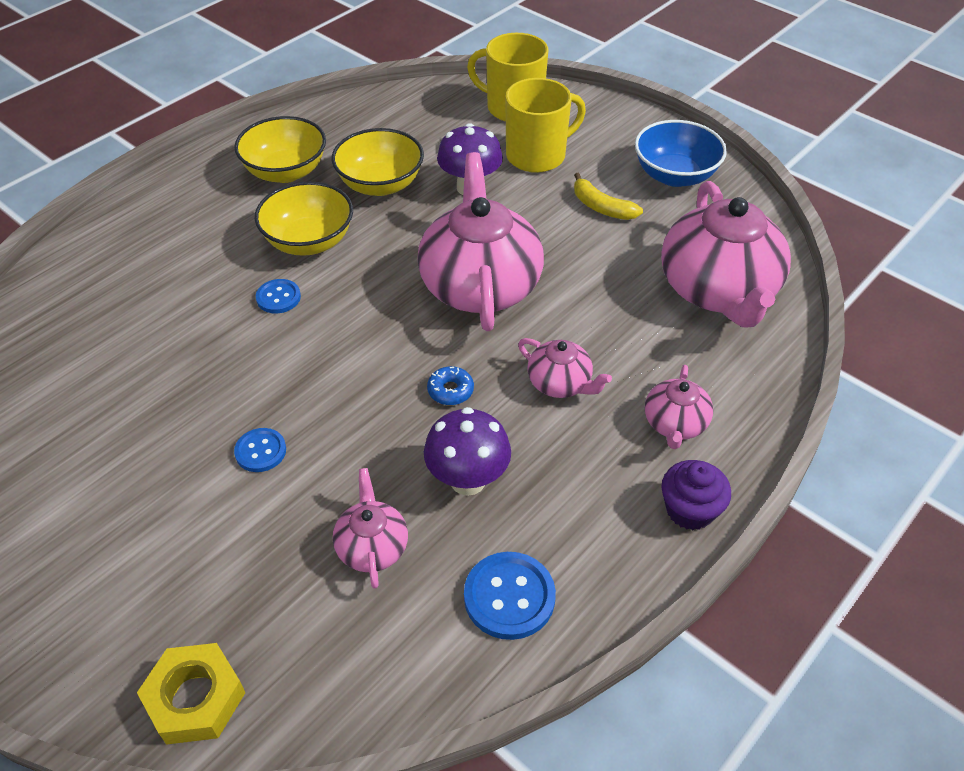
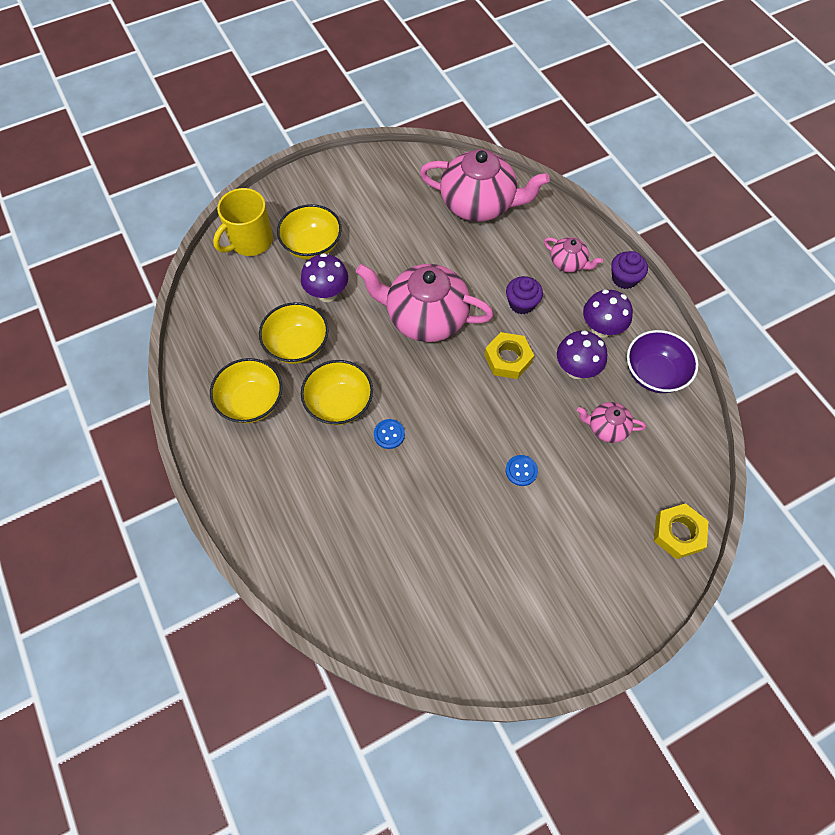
camera: 70 degrees left, 15 degrees up
(450, 390) = (508, 359): blue donut -> yellow nut
(509, 597) = (654, 373): blue button -> purple bowl
(537, 155) = (312, 245): yellow mug -> yellow bowl
(560, 383) = (521, 303): pink teapot -> purple cupcake
(565, 498) = (601, 329): none -> purple mushroom
(601, 207) = (381, 230): yellow banana -> none
(675, 175) = (369, 182): blue bowl -> none

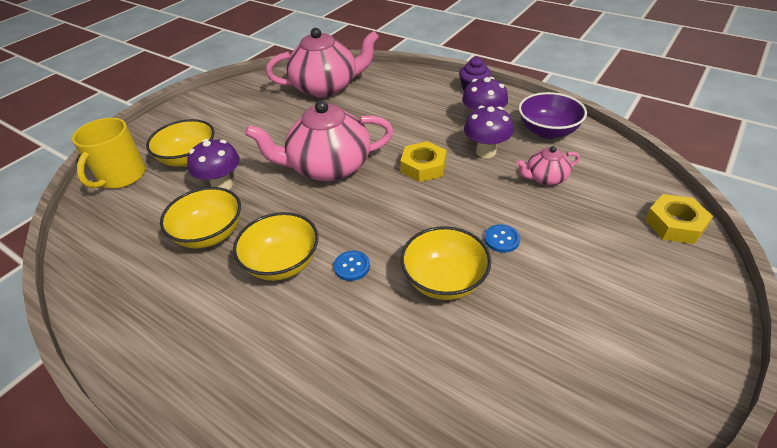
camera: 25 degrees left, 20 degrees down
(251, 402) = (178, 303): yellow bowl -> yellow bowl (444, 280)
(521, 303) = (406, 129): purple cupcake -> none
(568, 263) = (424, 95): pink teapot -> none

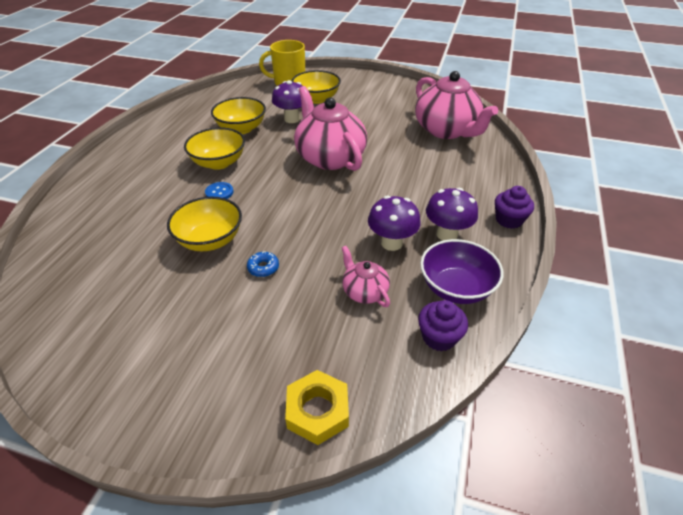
camera: 70 degrees right, 0 degrees up
(423, 167) = (350, 206): yellow nut -> none
(501, 239) = (263, 268): blue button -> blue donut
(599, 150) = (439, 337): none -> purple cupcake

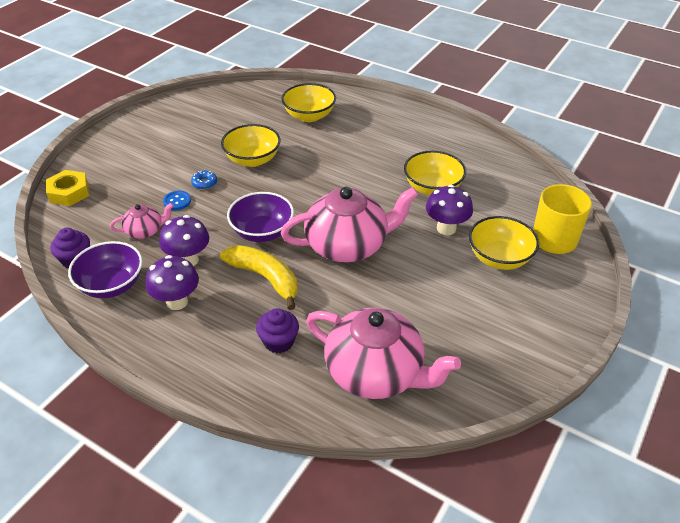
camera: 105 degrees right, 0 degrees up
(219, 163) = (367, 169): yellow bowl -> yellow bowl (309, 116)
(219, 192) = (316, 167): blue button -> blue button (177, 201)
(331, 206) = (262, 232): none -> purple bowl
(389, 191) = (265, 278): none -> yellow banana
(446, 130) = (376, 373): pink teapot -> pink teapot turned 135 degrees counterclockwise
(509, 220) = (168, 361): purple cupcake -> purple cupcake (279, 341)

